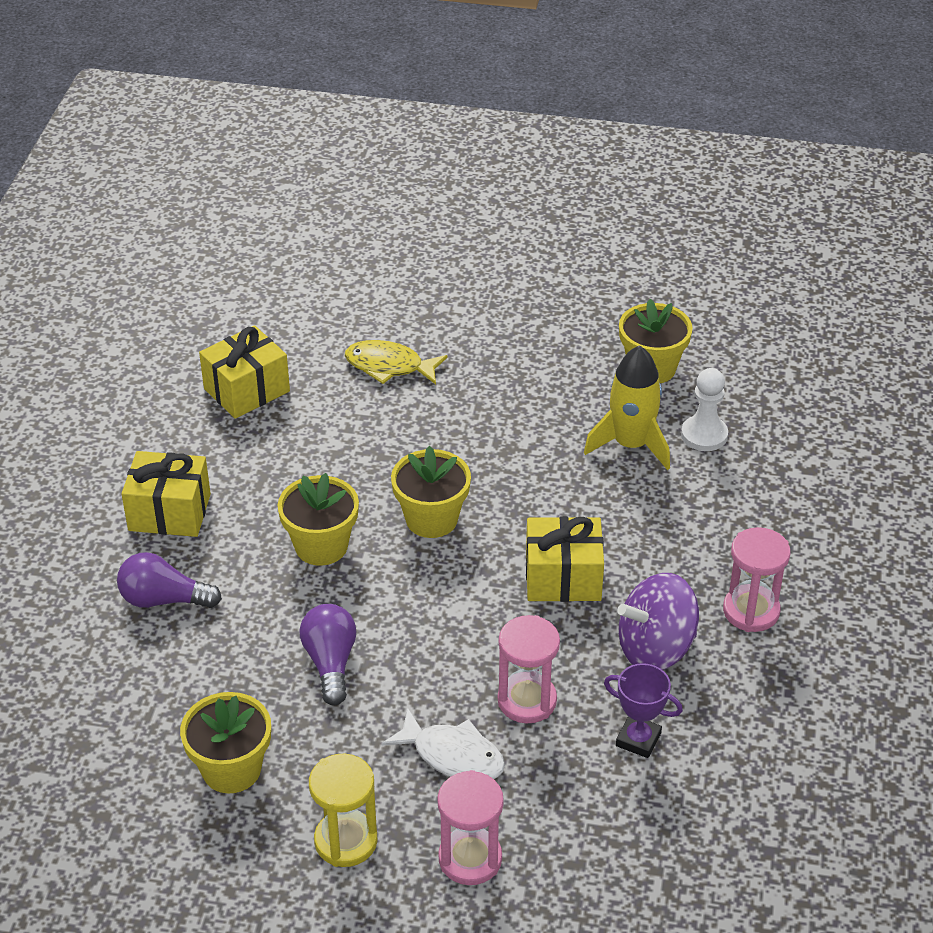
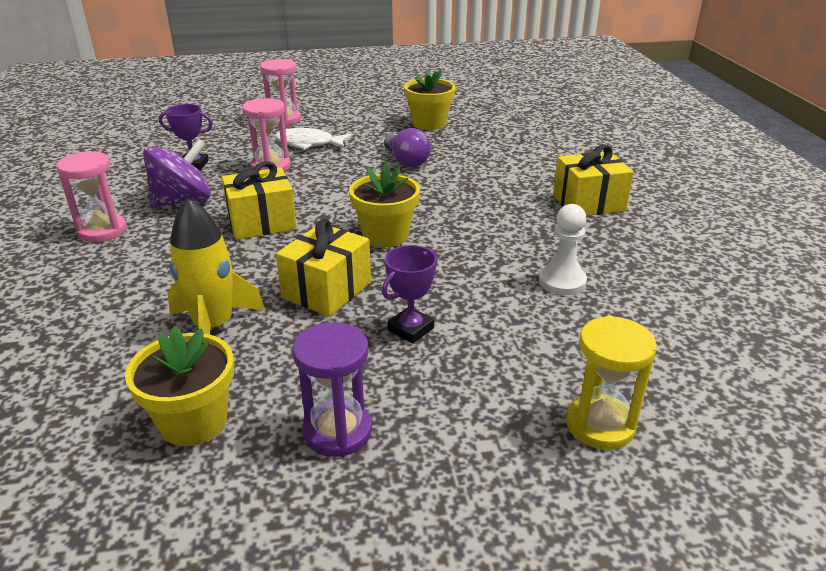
camera: 160 degrees right, 10 degrees down
(164, 599) = (537, 166): purple light bulb -> none
(246, 390) = (633, 291): yellow gift -> yellow gift (327, 290)
(321, 546) = (459, 206): yellow flower pot -> none
(346, 841) = (351, 115): yellow hourglass -> yellow hourglass (600, 425)
(389, 366) = (516, 346): yellow fish -> none
(464, 401) = (410, 329): none -> purple trophy
(553, 338) = (337, 431): none -> purple hourglass
(704, 435) = (128, 354): white pawn -> white pawn (562, 281)

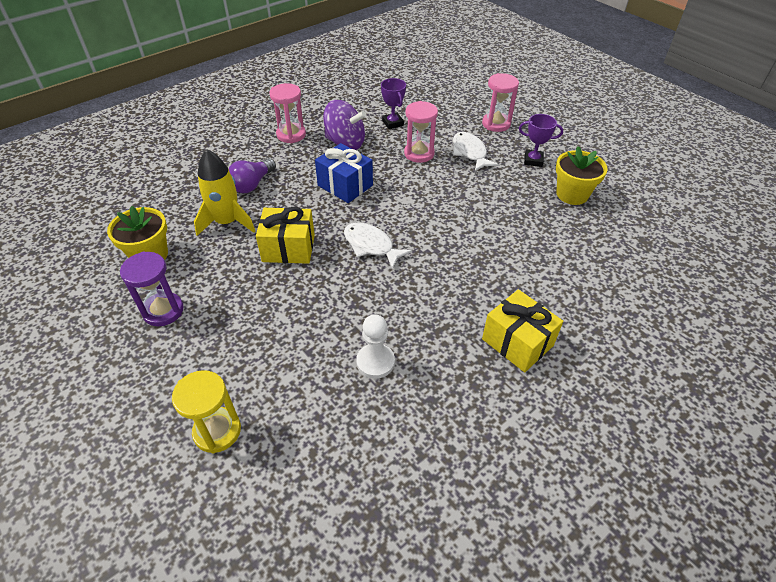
camera: 60 degrees right, 15 degrees up
(262, 222) = (345, 185): yellow gift -> blue gift
(385, 235) = (371, 246): yellow flower pot -> white fish
(406, 161) = (490, 210): purple light bulb -> purple light bulb (252, 184)
(410, 329) = (269, 303): purple trophy -> purple trophy (533, 160)

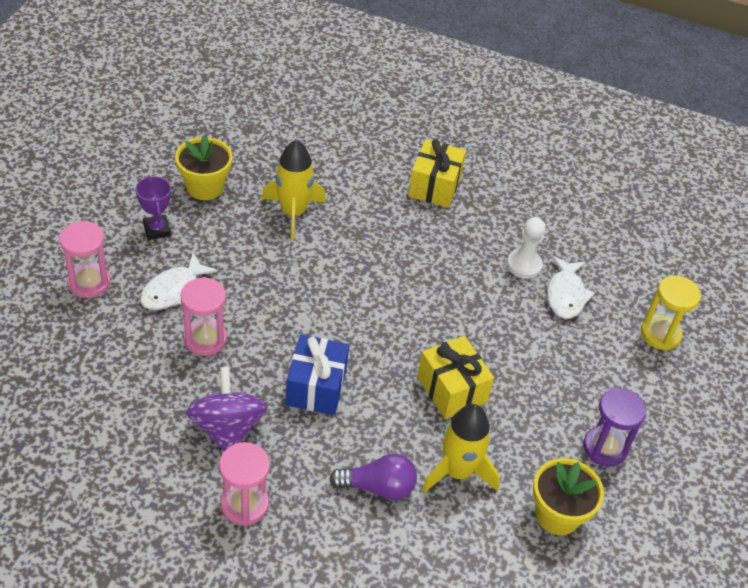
camera: 125 degrees left, 0 degrees up
(371, 246) = (397, 321): white fish -> white fish (566, 294)
(392, 123) = (146, 394): purple trophy -> none
(522, 232) = (293, 212): none -> yellow rocket

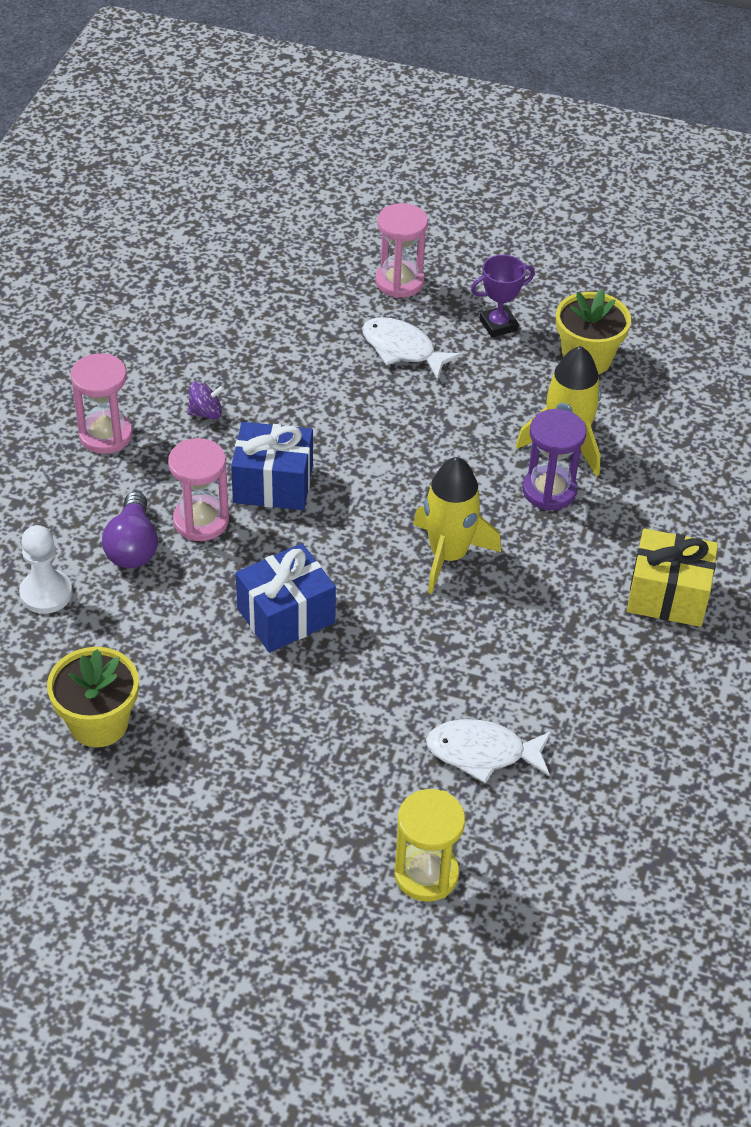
camera: 90 degrees right, 0 degrees up
(205, 339) = (332, 383): pink hourglass -> pink hourglass (201, 521)
(227, 428) = (206, 413): purple spinning top -> purple spinning top, size x0.48
(452, 389) = (286, 616): yellow gift -> blue gift
(457, 471) = (159, 621): yellow rocket -> yellow rocket (448, 555)
(524, 265) = (531, 702): white pawn -> white pawn (46, 593)
(605, 448) = (206, 783): purple hourglass -> purple hourglass (549, 490)

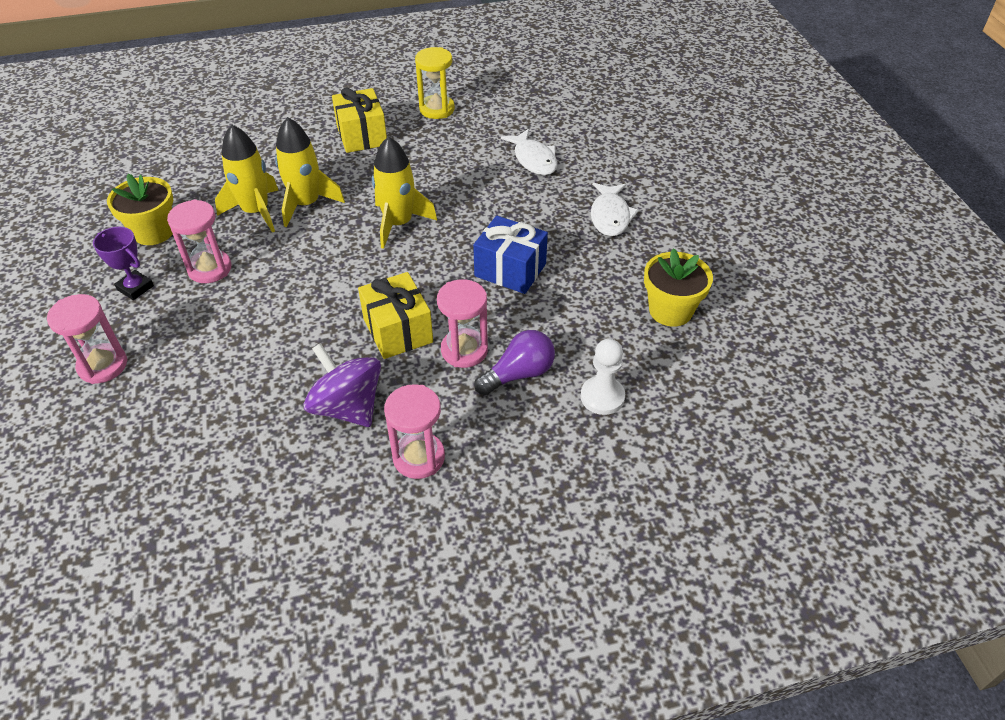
camera: 120 degrees left, 0 degrees up
(206, 413) = (347, 407): purple spinning top -> purple spinning top, size x2.10
(273, 484) = (398, 330): blue gift -> yellow gift
(402, 349) = (196, 327): white fish -> white fish (610, 216)
(426, 874) = (624, 150): yellow hourglass -> yellow hourglass (437, 109)
(487, 382) = (210, 269): none -> pink hourglass
(549, 490) = (306, 204): purple hourglass -> yellow rocket

